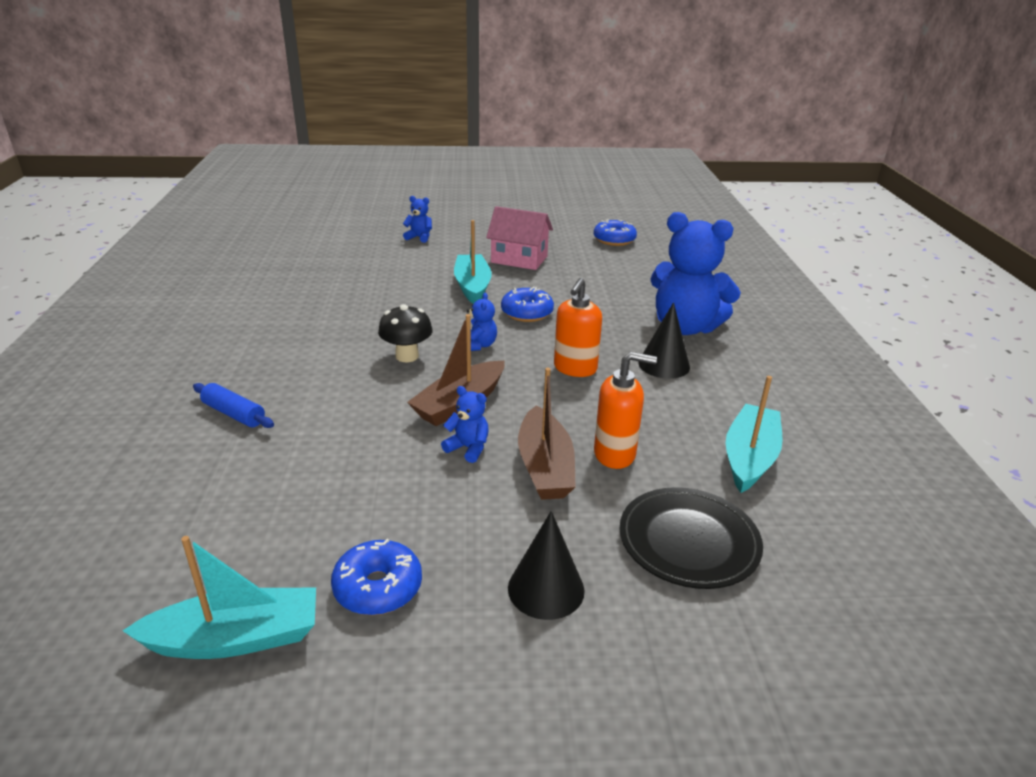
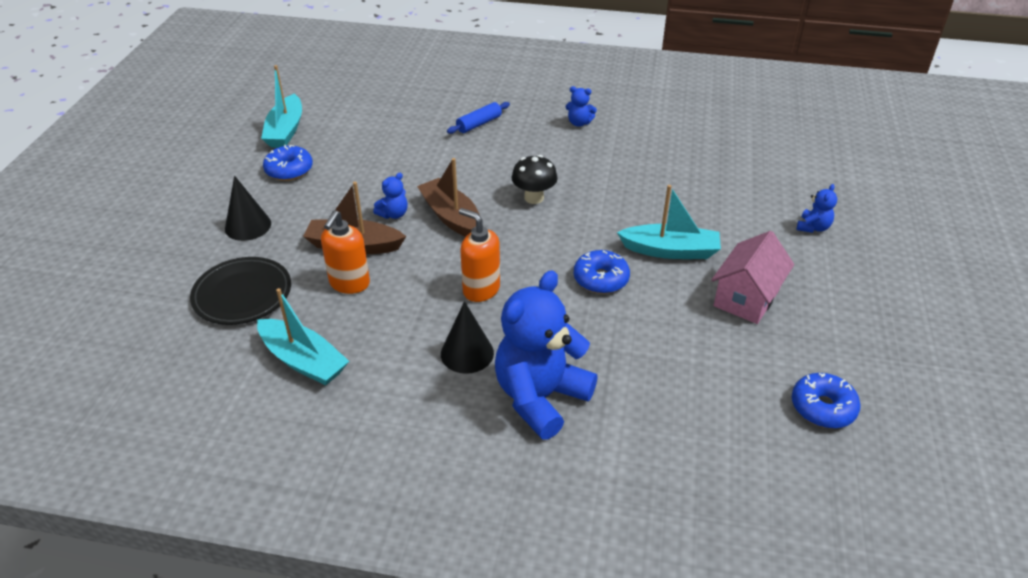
camera: 105 degrees right, 10 degrees up
(479, 345) = (541, 238): blue teddy bear -> blue teddy bear (579, 123)

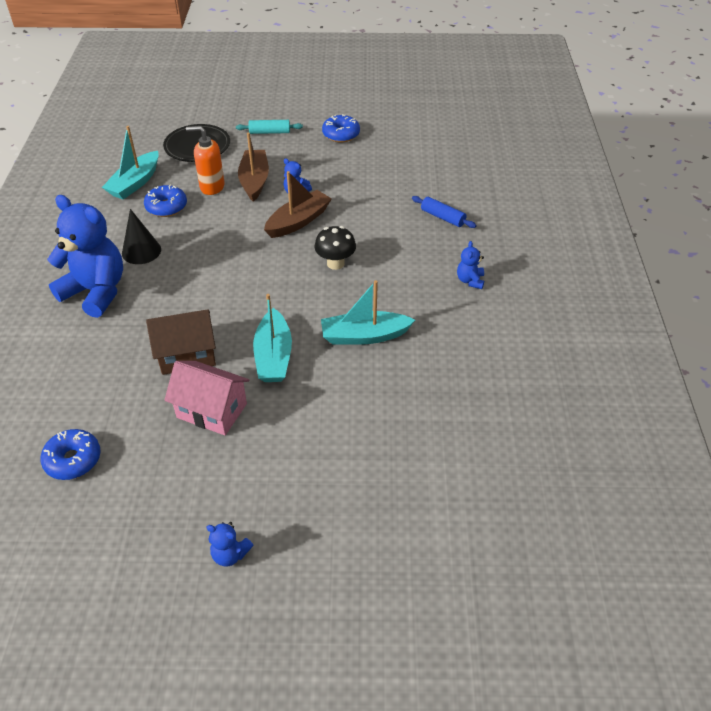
camera: 80 degrees right, 5 degrees up
(248, 226) = (269, 132): black cone -> turquoise rolling pin
(285, 131) = (393, 122): turquoise boat -> turquoise boat (364, 336)
(481, 289) = (210, 249): orange soap dispenser -> none
(601, 279) = (229, 313): blue donut -> blue donut (166, 207)
(665, 314) = (187, 355): none -> brown house
(813, 227) = (330, 469): blue teddy bear -> blue teddy bear (230, 554)

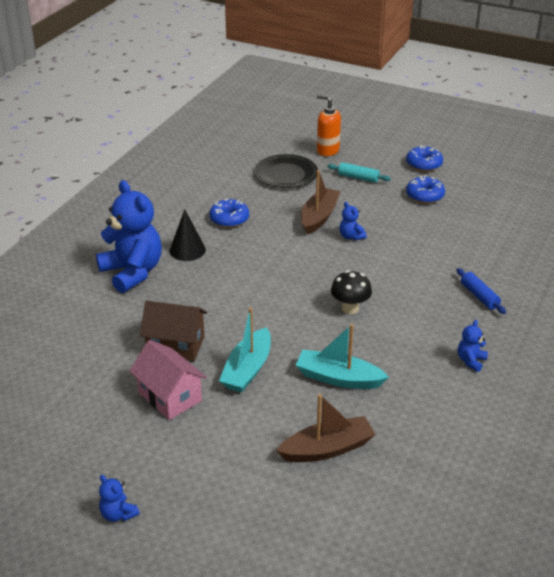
camera: 25 degrees right, 10 degrees down
(73, 460) = (41, 397): blue donut -> blue donut (424, 164)
(135, 183) = (214, 192): turquoise boat -> none
(212, 187) = (278, 212): orange soap dispenser -> orange soap dispenser (327, 150)
(298, 221) = (338, 262): brown boat -> brown boat (327, 449)

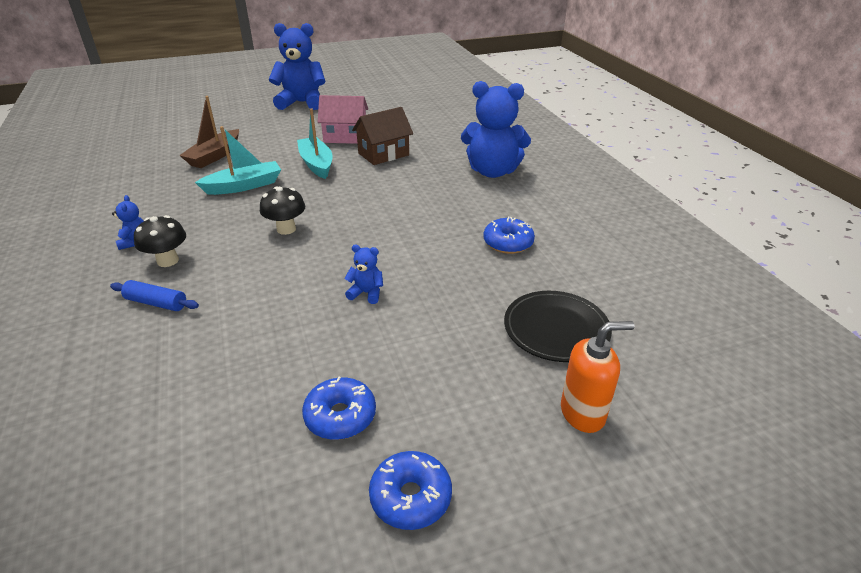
camera: 135 degrees right, 0 degrees up
(118, 514) = (302, 103): blue teddy bear -> blue teddy bear, size x2.35
(187, 250) = (488, 202): black cone -> none
(319, 217) = (431, 296): brown boat -> none
(358, 178) = (469, 387): turquoise rolling pin -> none
(455, 327) = (168, 261): none -> black mushroom

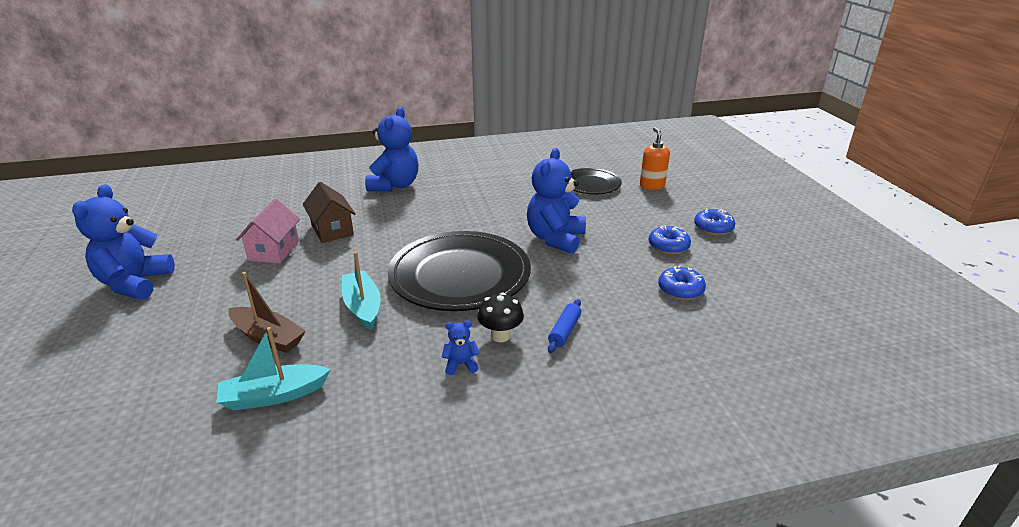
camera: 85 degrees left, 5 degrees down
(286, 229) = (460, 276): black mushroom -> black plate
(316, 164) = (333, 265): turquoise boat -> turquoise boat (273, 395)
(366, 293) = (555, 239): blue teddy bear -> blue teddy bear, size x2.35
(508, 243) = (502, 189): blue donut -> blue donut (680, 290)

